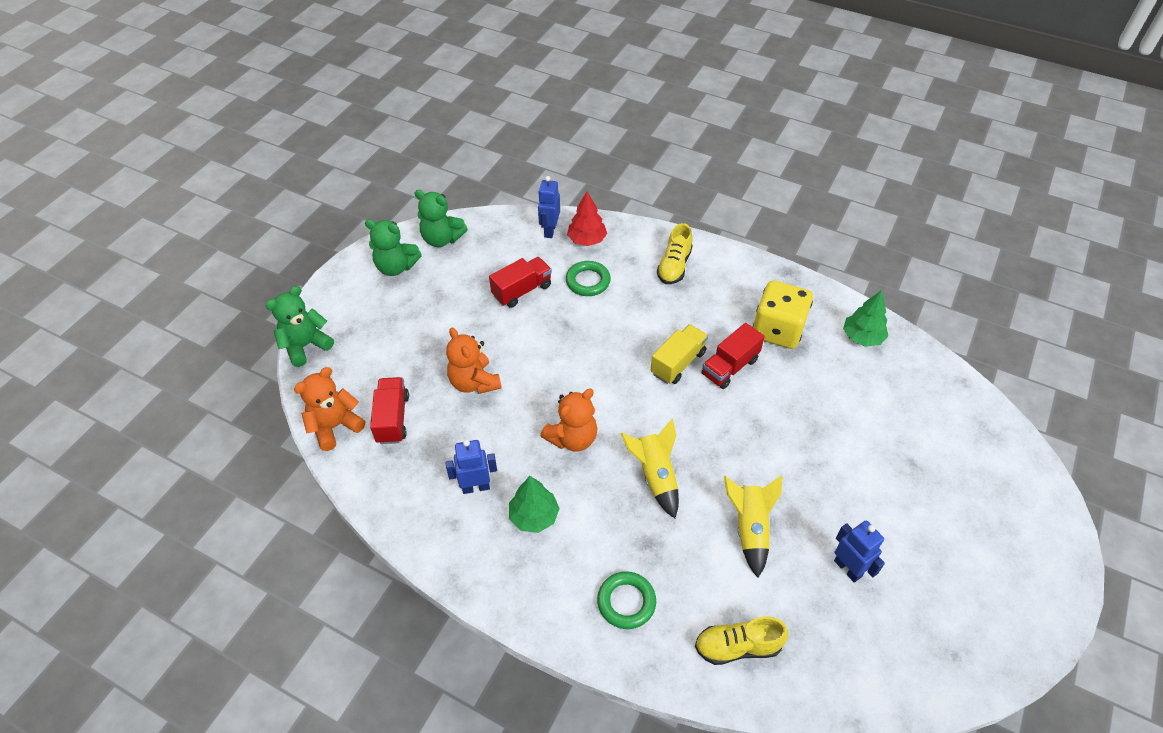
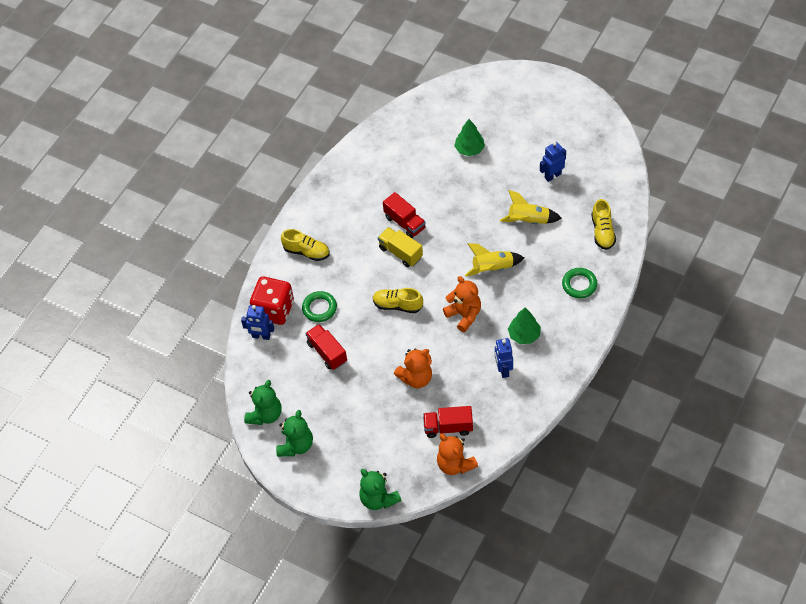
camera: 85 degrees left, 5 degrees up
(587, 240) = (274, 310): red tree -> red dice
(591, 361) = (397, 305): none -> yellow shoe
(777, 330) = (372, 192): yellow dice -> none
(862, 337) = (380, 146): green tree -> green tree (469, 149)

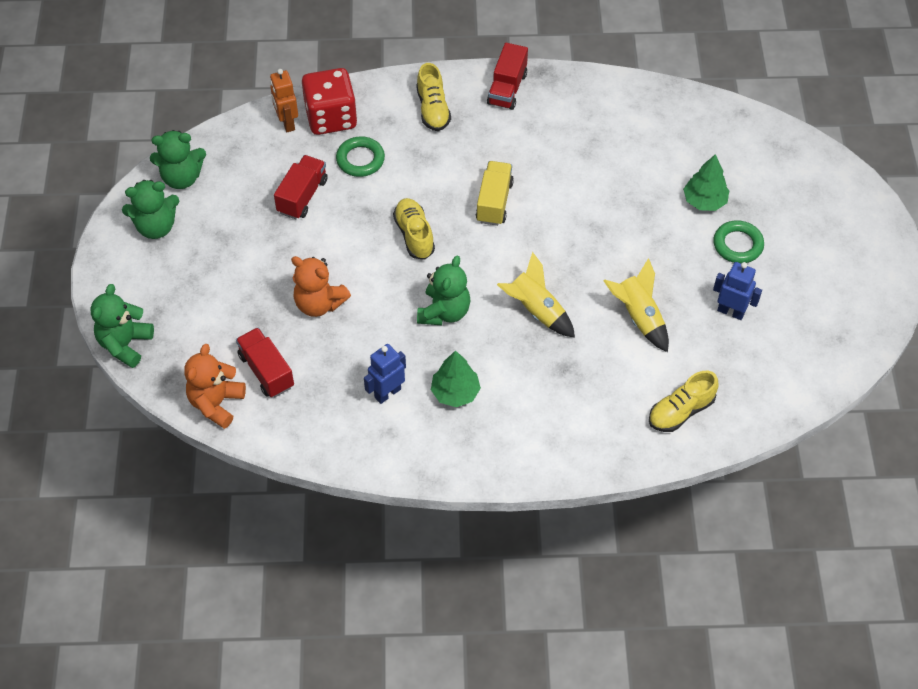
camera: 55 degrees right, 0 degrees up
(261, 336) = (287, 123): blue robot -> orange robot
(405, 222) = (542, 185): red truck -> red truck (507, 89)
(464, 315) = (444, 312): orange teddy bear -> green teddy bear
(579, 285) = (575, 421): green ring -> green ring (737, 245)

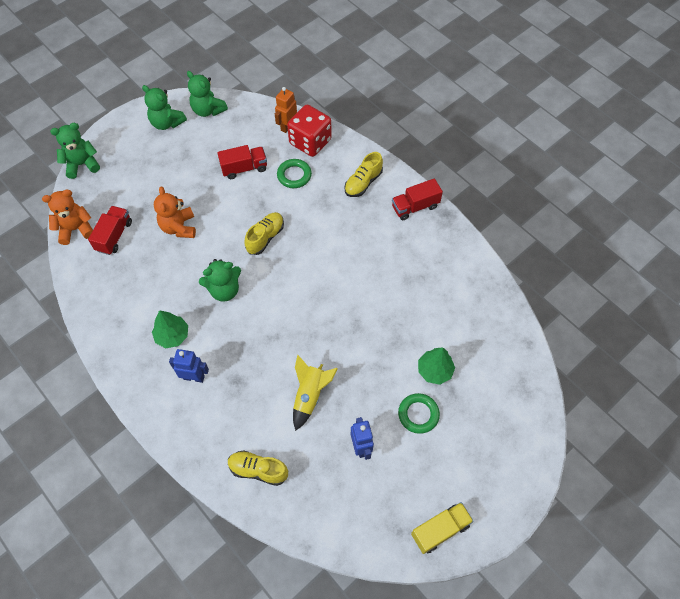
camera: 50 degrees right, 5 degrees up
(387, 393) = (145, 302): blue robot -> blue robot (194, 377)
(494, 202) = (325, 259): yellow truck -> yellow truck (440, 530)
(536, 310) = (266, 336): yellow rocket -> none

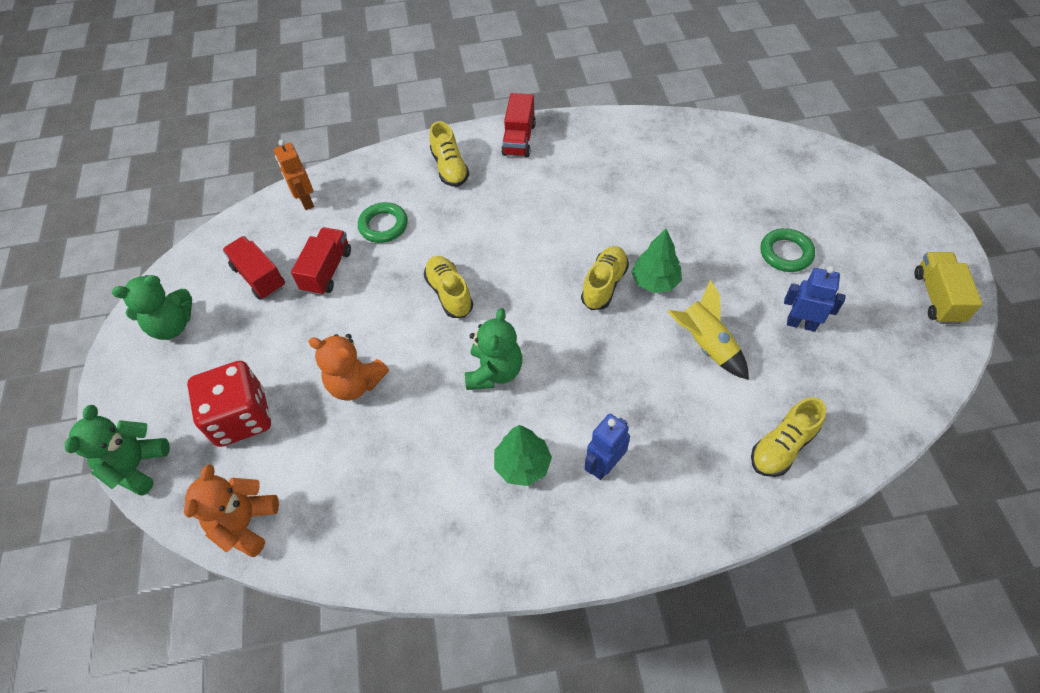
camera: 55 degrees left, 5 degrees down
(114, 236) = (302, 473): red truck -> red truck (259, 277)
(208, 110) = (199, 270): green teddy bear -> none
(310, 142) = (349, 190): red dice -> red dice (241, 417)
(322, 316) = (604, 285): none -> yellow shoe
(434, 370) = (738, 215): green tree -> green tree (655, 281)

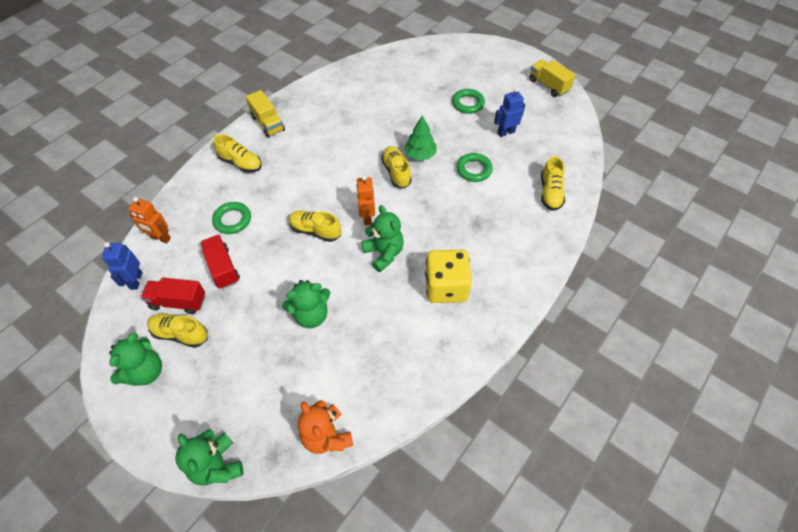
camera: 45 degrees left, 0 degrees up
(231, 311) = (180, 334): none -> yellow shoe
(241, 417) = (258, 385): red dice -> none
(355, 383) = (311, 315): orange teddy bear -> green teddy bear
(517, 316) = (367, 217): none -> orange robot
(519, 139) = (268, 123): red truck -> yellow truck
(523, 465) = (446, 287): green tree -> yellow dice
(604, 465) = (484, 258): blue robot -> blue robot (136, 281)
(705, 344) = (474, 169): yellow rocket -> green ring

